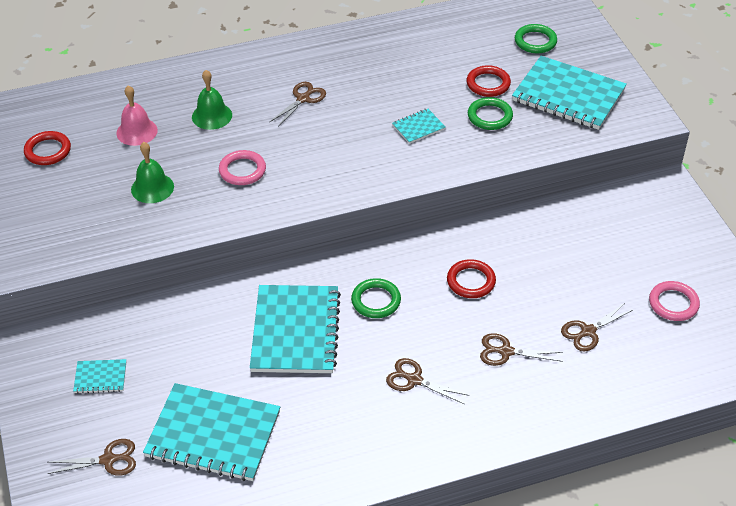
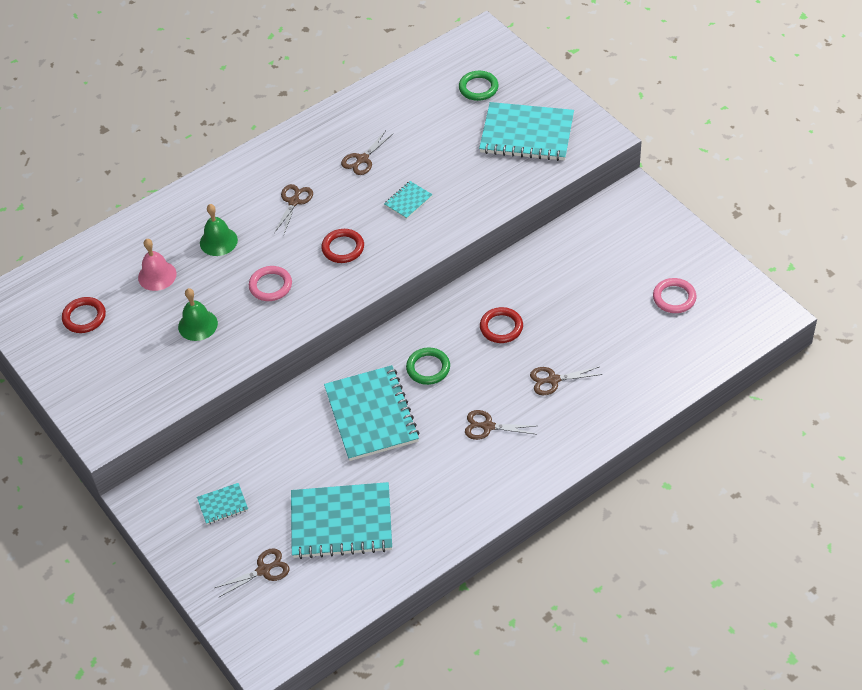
camera: 15 degrees left, 5 degrees up
(488, 84) = (453, 142): red ring -> red ring (343, 248)
(490, 116) = (466, 173): green ring -> none
(588, 331) = (613, 342): brown scissors -> brown scissors (362, 159)

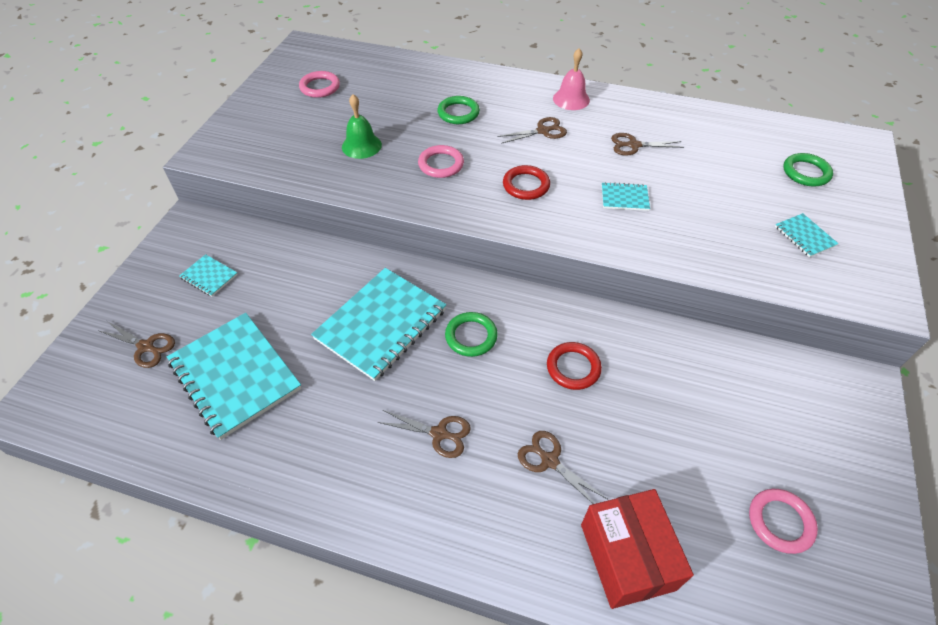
camera: 50 degrees right, 0 degrees up
(84, 317) = (320, 87): red ring -> pink ring
(157, 275) = (393, 100): pink bell -> pink bell (571, 99)
(218, 241) = (458, 113): green bell -> green ring
(488, 426) = (439, 434): brown scissors -> brown scissors turned 135 degrees clockwise
(527, 134) = (804, 236): turquoise notebook -> turquoise notebook, size x0.45
(636, 379) = (627, 556): none -> red box

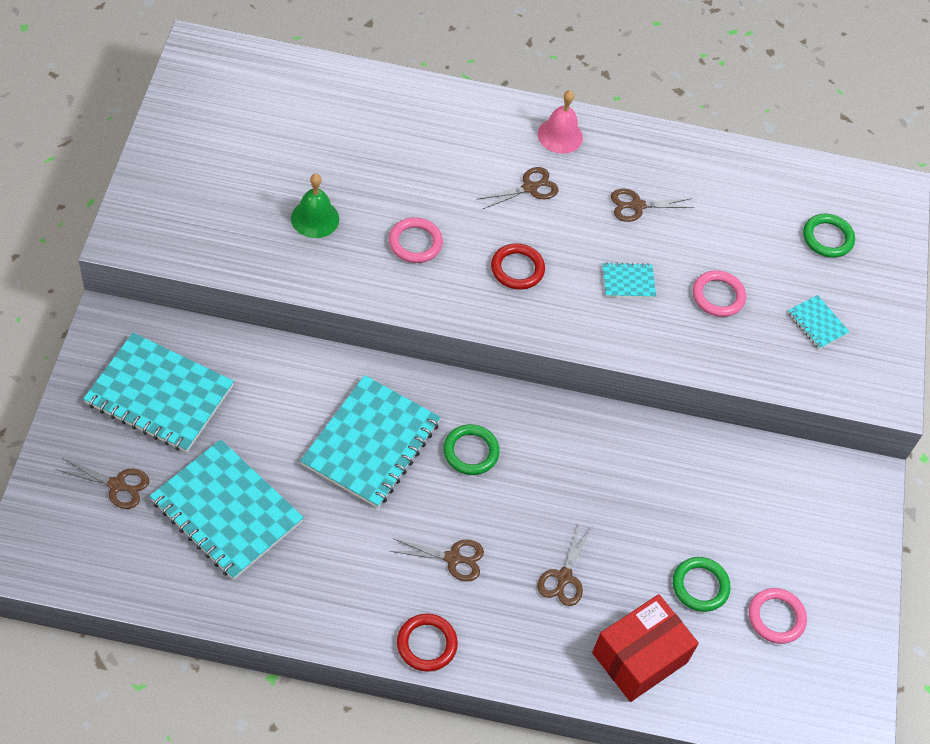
camera: 15 degrees left, 5 degrees up
(209, 276) = (159, 395): turquoise notebook -> turquoise notebook, size x2.23
(320, 87) = (240, 125): pink ring -> pink ring (718, 296)
(458, 113) = (424, 162): green ring -> green ring (700, 586)
(550, 461) = (564, 577): brown scissors -> brown scissors turned 105 degrees counterclockwise
(573, 368) = (581, 480): red ring -> red ring (426, 644)
(627, 556) = (639, 657): red box -> red box turned 75 degrees clockwise

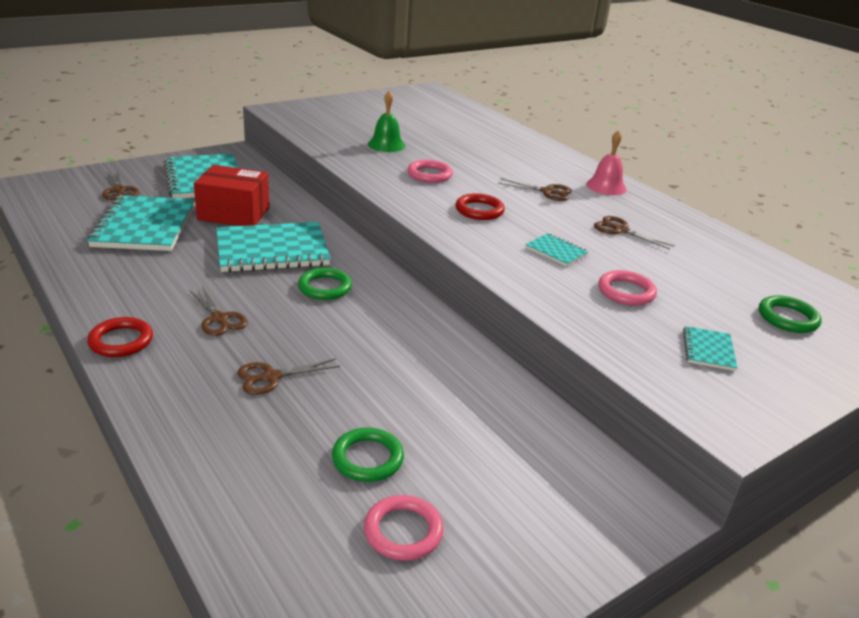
camera: 50 degrees right, 25 degrees down
(639, 657) = (240, 459): red box -> red box (234, 214)

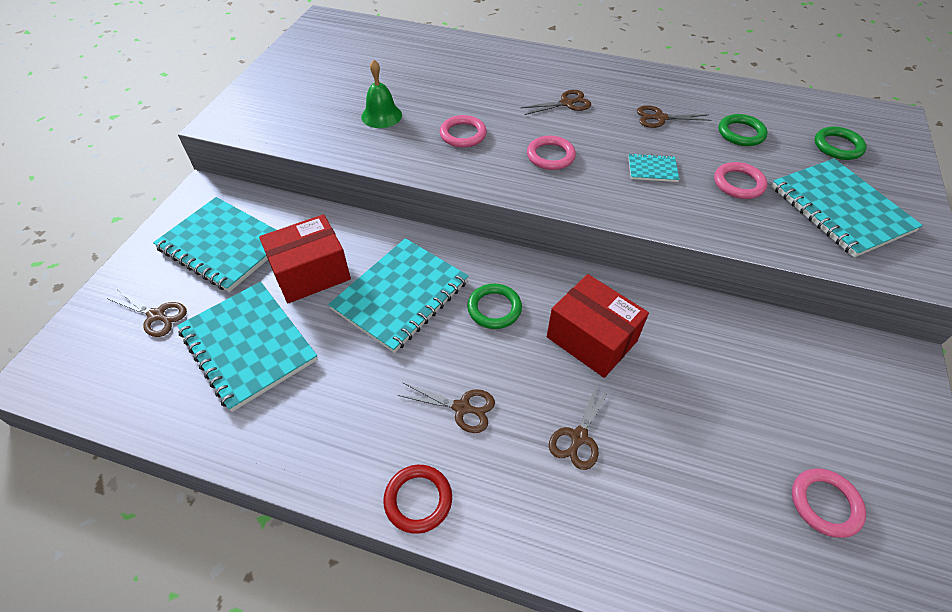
camera: 35 degrees left, 20 degrees up
(367, 458) = (731, 459): green ring -> green ring (741, 133)
(370, 338) = (591, 339): none -> red box
(479, 210) = (550, 156): red ring -> pink ring
(606, 186) = (594, 73): pink bell -> none
(708, 350) = (840, 209): turquoise notebook -> turquoise notebook, size x2.23

